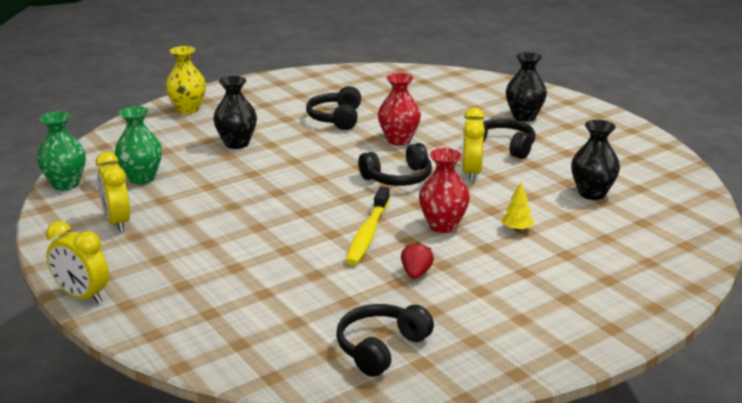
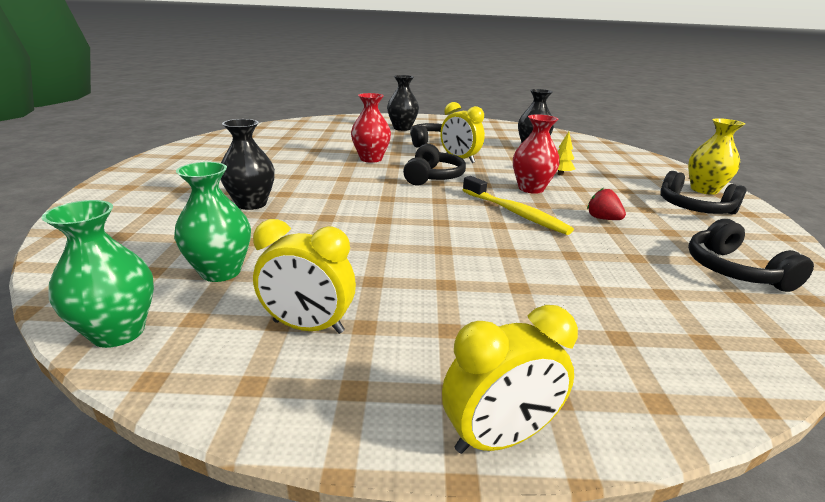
camera: 55 degrees left, 0 degrees up
(188, 110) = (123, 199): yellow vase -> yellow vase (704, 190)
(336, 118) = (291, 162): black headphones -> black headphones (694, 208)

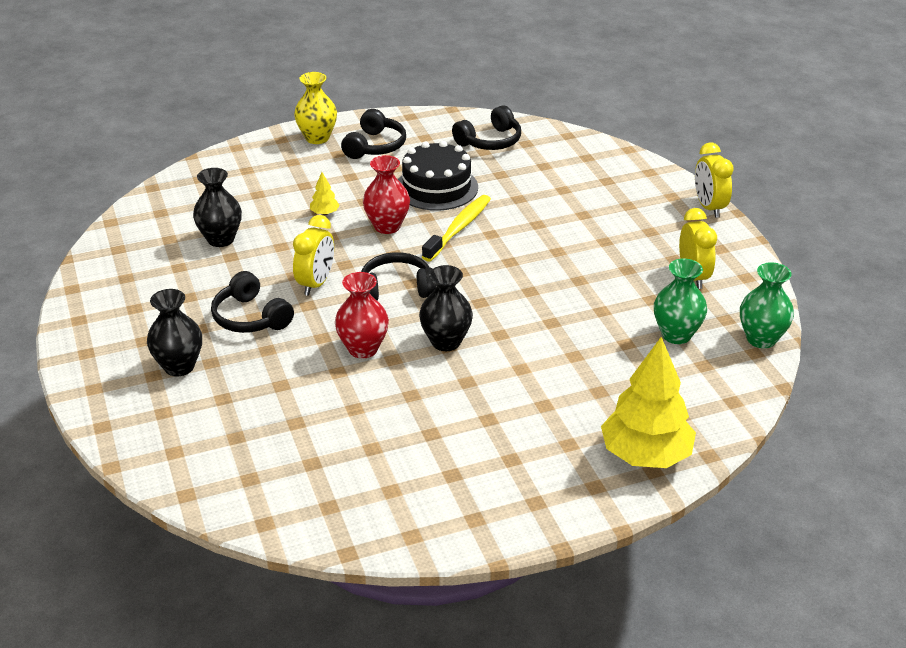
camera: 110 degrees left, 10 degrees up
(115, 209) = (645, 455): none -> yellow tree
(251, 204) = (562, 376): black vase -> black vase (446, 342)
(499, 438) = (709, 207): yellow clock -> yellow clock turned 150 degrees counterclockwise
(602, 218) = (436, 187): red strawberry -> black cake

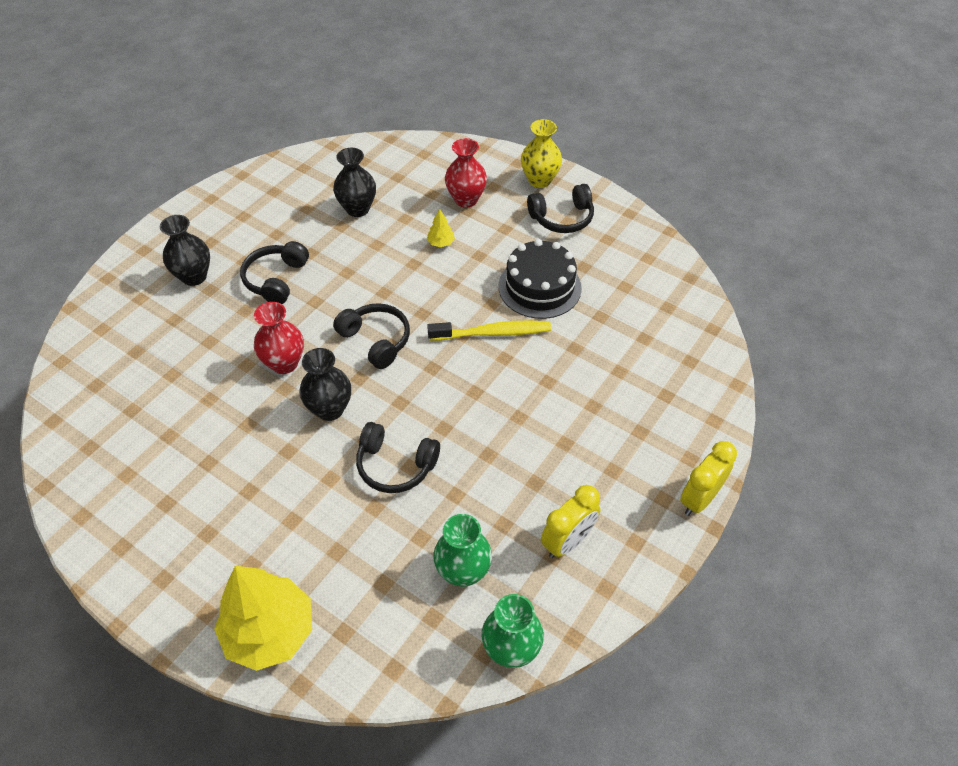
camera: 55 degrees right, 15 degrees up
(316, 284) = (345, 290): yellow clock -> none
(387, 226) = (456, 288): red vase -> red vase (466, 199)
(490, 141) = (645, 282): black headphones -> black headphones (395, 465)

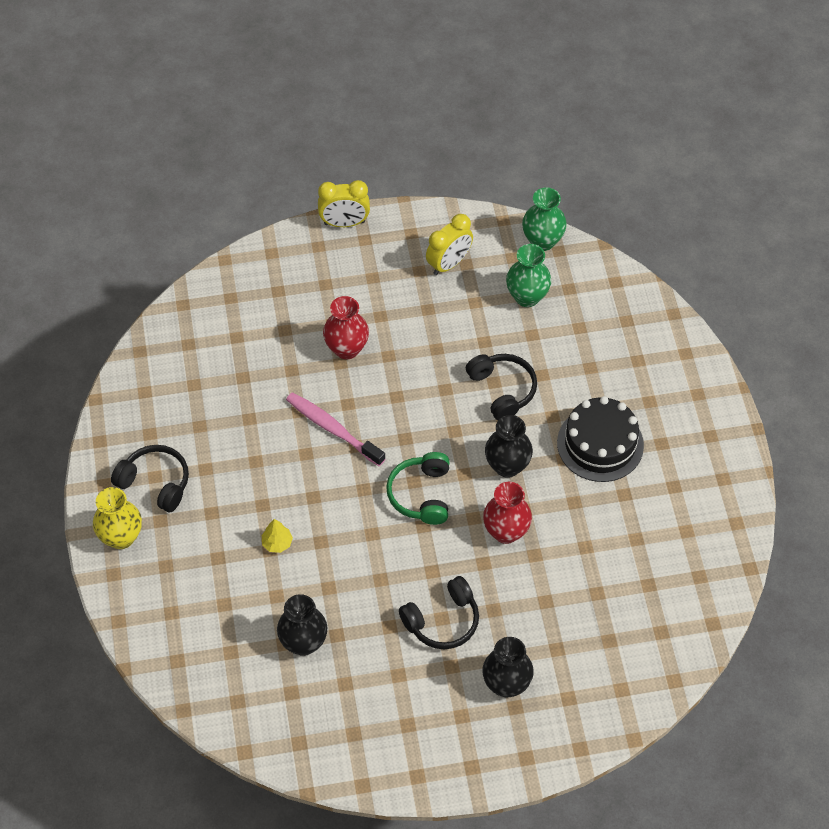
camera: 135 degrees left, 5 degrees up
(270, 631) = (668, 354): yellow tree -> none
(376, 340) = (421, 494): black headphones -> green headphones
(466, 199) = (205, 571): red vase -> red vase (346, 348)
(493, 333) = (332, 429): yellow toothbrush -> pink toothbrush
(539, 287) = (253, 437): black cake -> black cake (600, 444)
(567, 541) = (449, 264): yellow clock -> yellow clock turned 135 degrees clockwise

